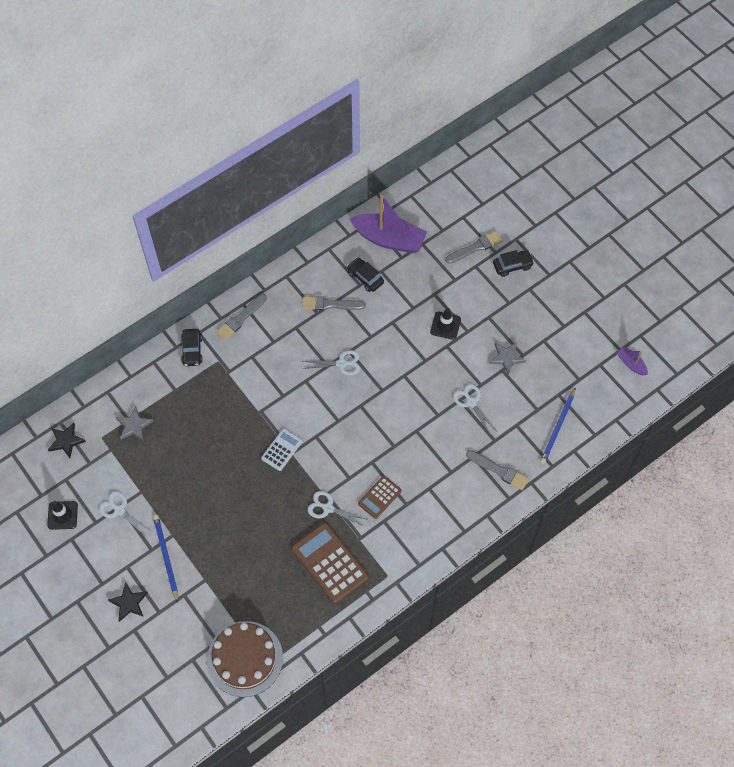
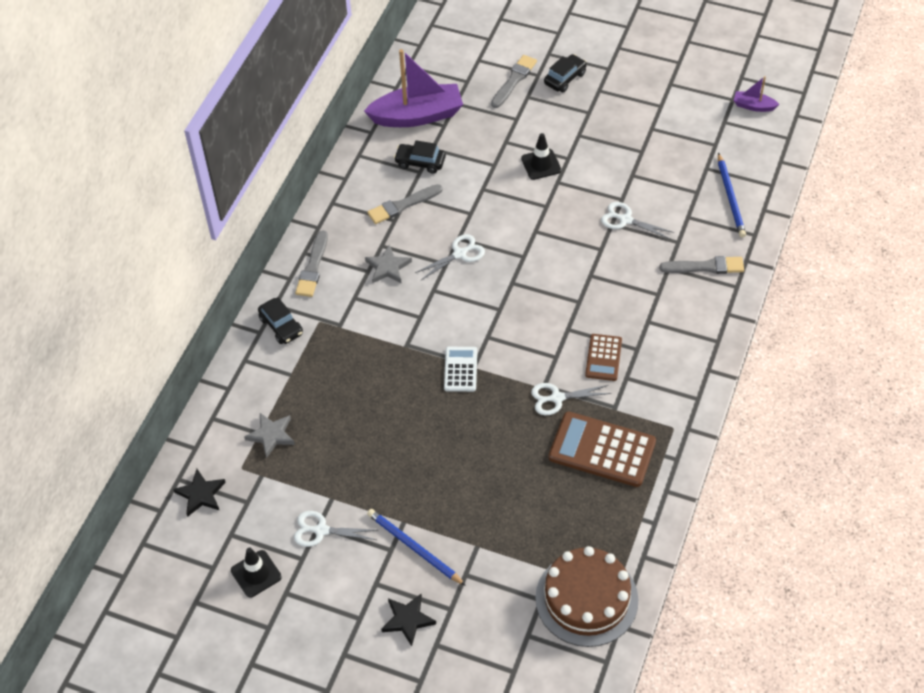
camera: 30 degrees left, 10 degrees down
(506, 358) = (627, 162): grey star -> grey star (388, 267)

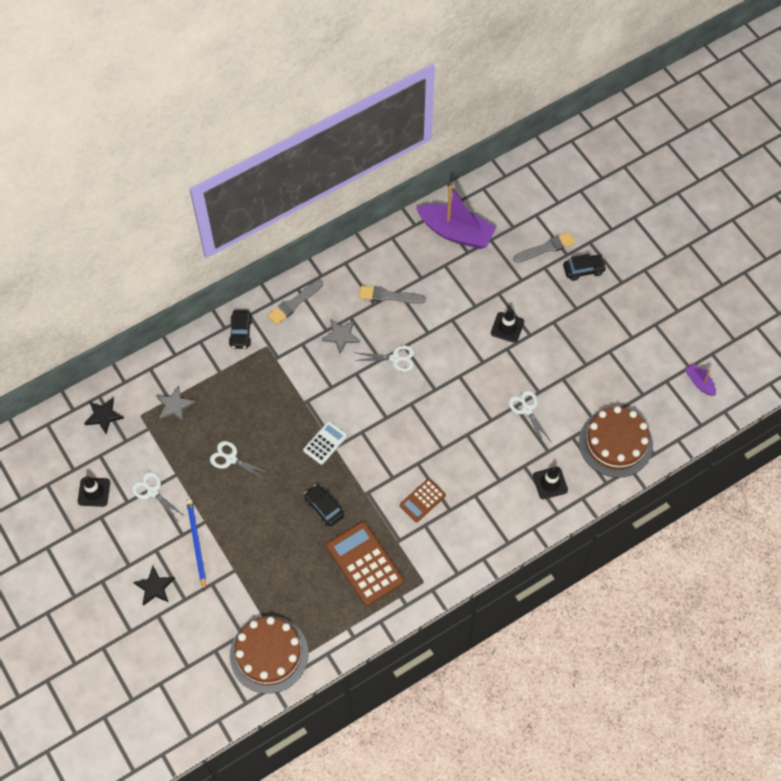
camera: 35 degrees right, 10 degrees up
(420, 162) = (427, 271): black car -> black car (324, 508)
(557, 398) = (368, 507): white scissors -> white scissors (231, 459)
(705, 267) = (550, 483): grey brush -> black traffic cone
(730, 197) = (615, 443): blue pencil -> brown cake

